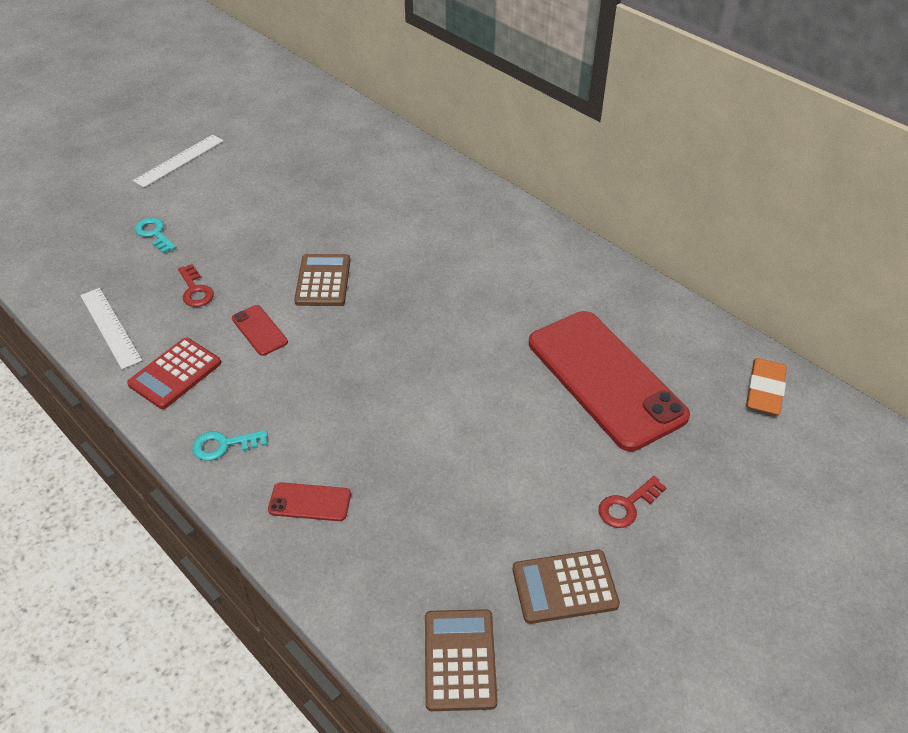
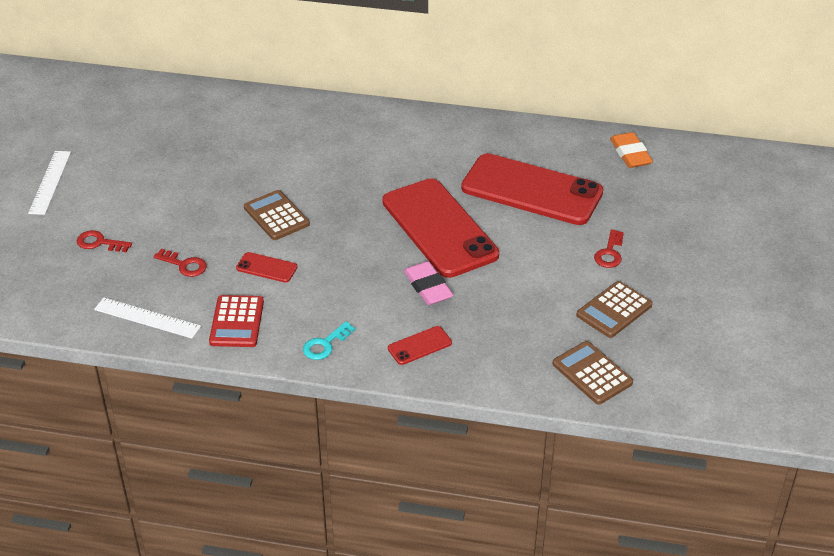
camera: 35 degrees left, 5 degrees down
(154, 234) = (99, 243): turquoise key -> red key
(386, 436) = (428, 287): none -> pink eraser
(464, 373) = (439, 228): none -> red phone

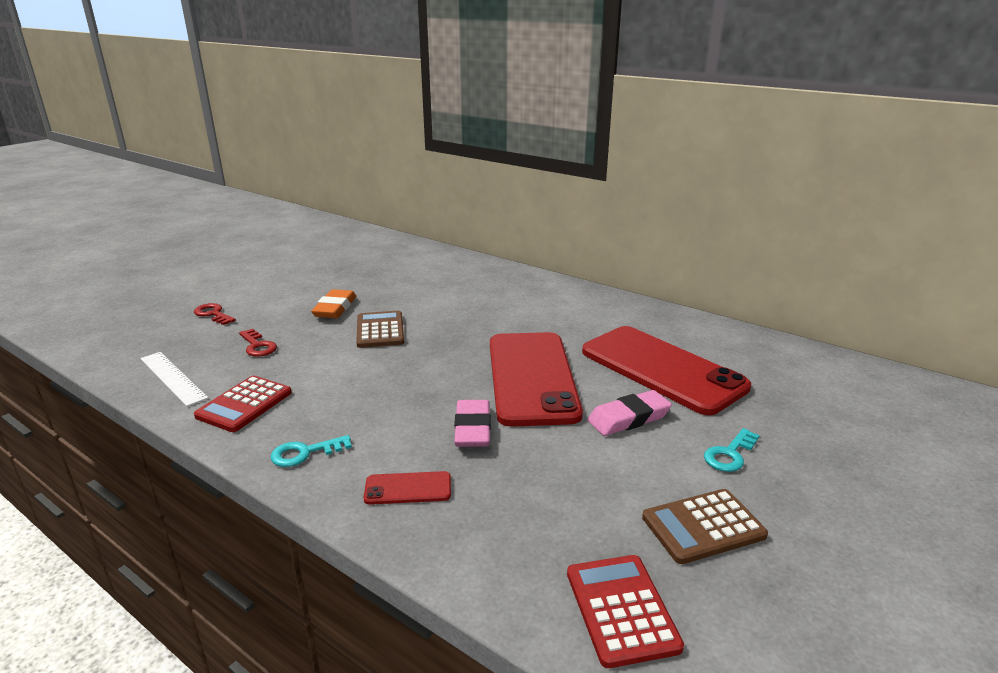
camera: 25 degrees right, 15 degrees down
(50, 182) = (232, 270): white ruler -> none
(266, 268) = (326, 367): red phone -> none
(530, 244) = (629, 418): none -> pink eraser
(592, 373) = (621, 609): brown calculator -> red calculator
(609, 253) = (729, 454): red key -> turquoise key
(630, 154) = (802, 363): orange eraser -> orange eraser (335, 308)

